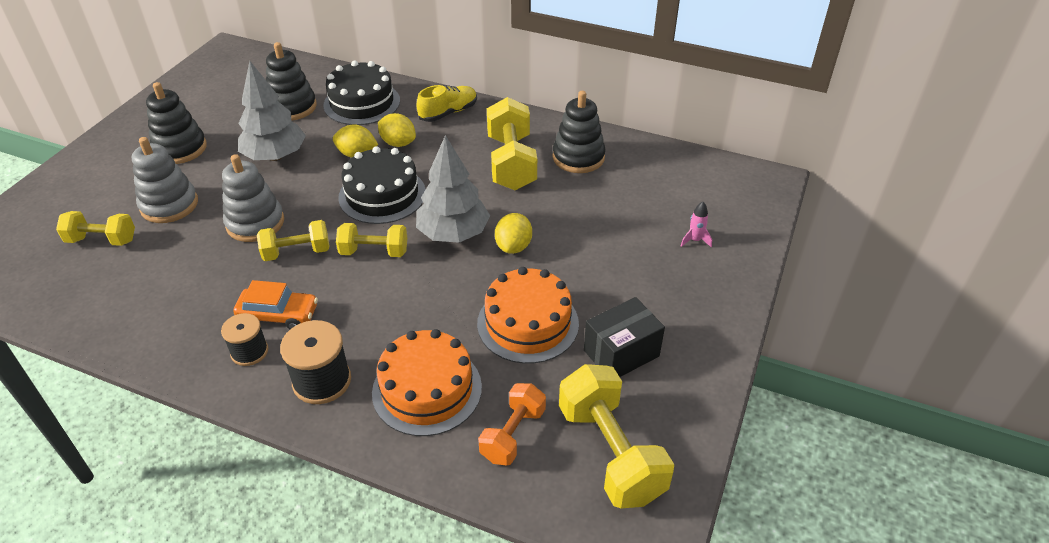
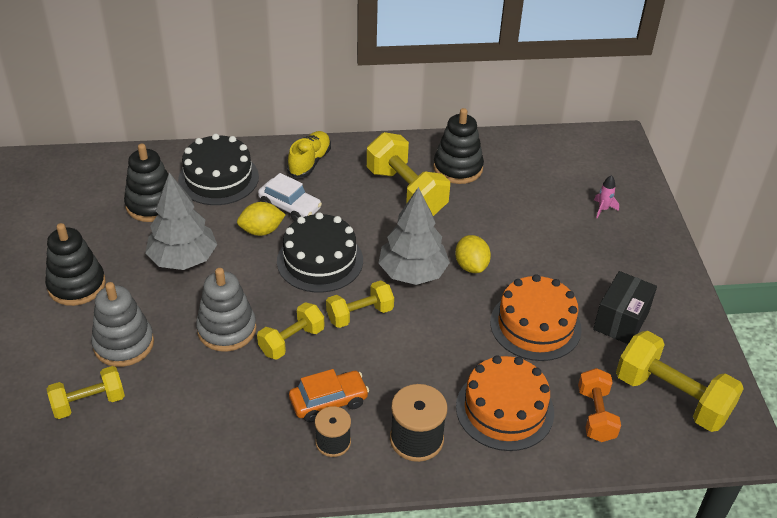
camera: 30 degrees left, 0 degrees up
(398, 143) = (290, 207): yellow lemon -> white car

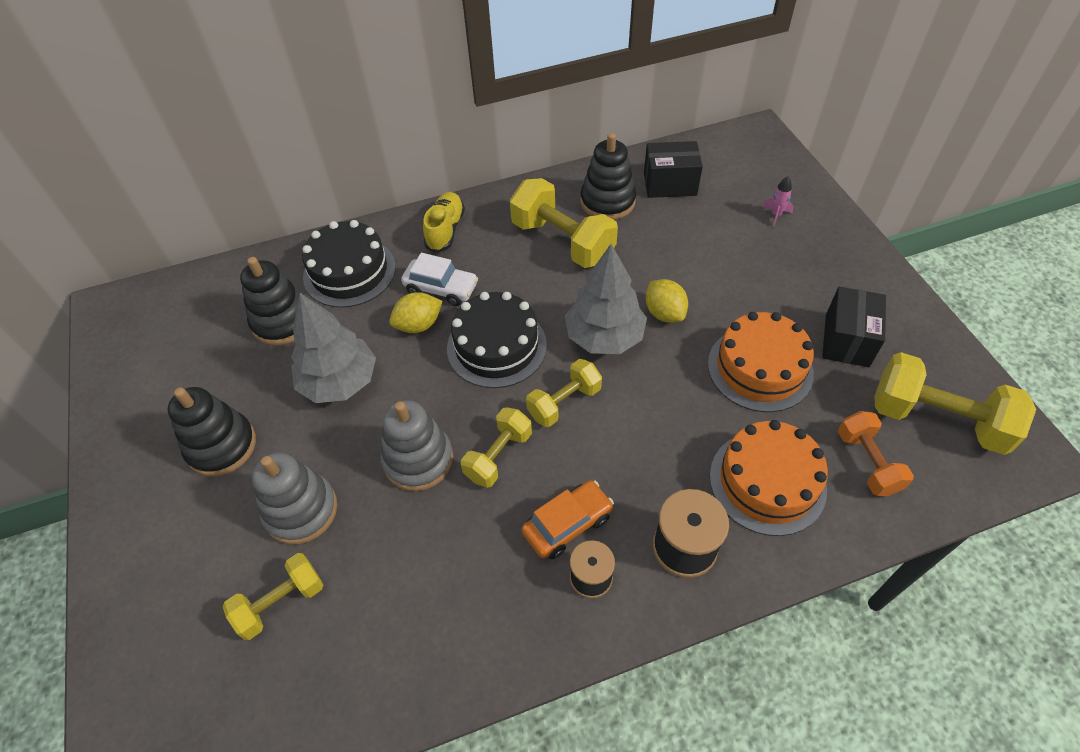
camera: 10 degrees left, 10 degrees up
(519, 165) = (670, 184): none -> black box

